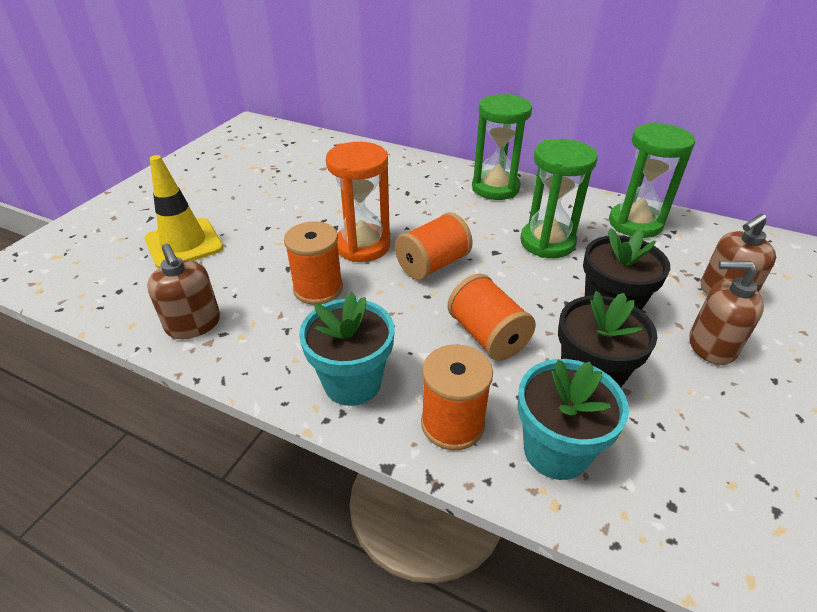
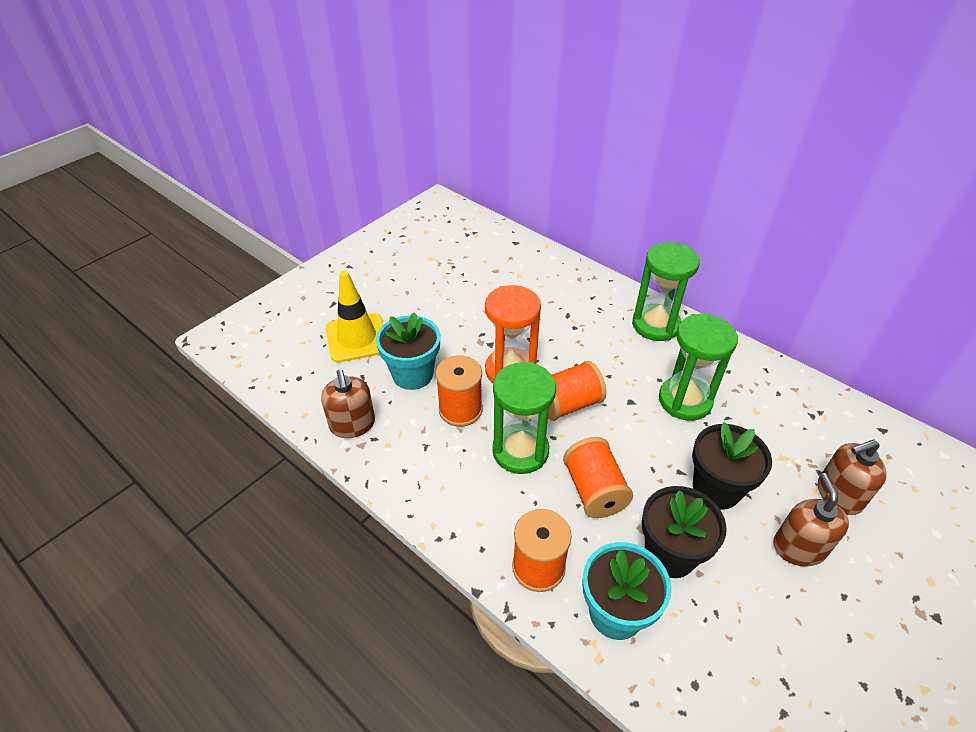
camera: 15 degrees right, 5 degrees up
(352, 382) = (467, 510): turquoise flower pot -> turquoise flower pot (412, 374)
(635, 223) = (783, 395): green hourglass -> green hourglass (520, 451)
(711, 346) = (798, 547): brown soap dispenser -> brown soap dispenser turned 60 degrees clockwise

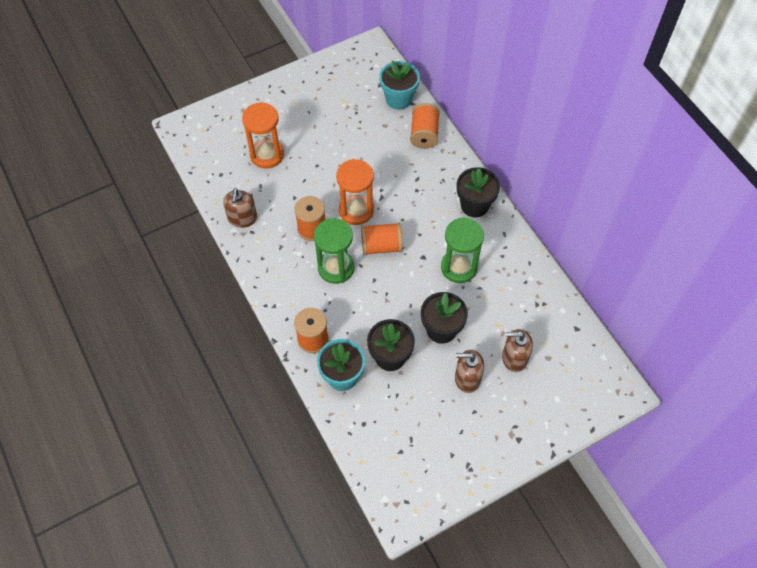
camera: 20 degrees right, 15 degrees up
(357, 338) = (267, 155): yellow traffic cone -> orange hourglass
(412, 374) = (292, 194): turquoise flower pot -> turquoise flower pot (398, 99)
(594, 490) = (367, 306): orange spool -> orange spool (424, 134)
(656, 325) = (474, 205): green hourglass -> black flower pot
(798, 547) = (467, 378): brown soap dispenser -> brown soap dispenser turned 105 degrees counterclockwise

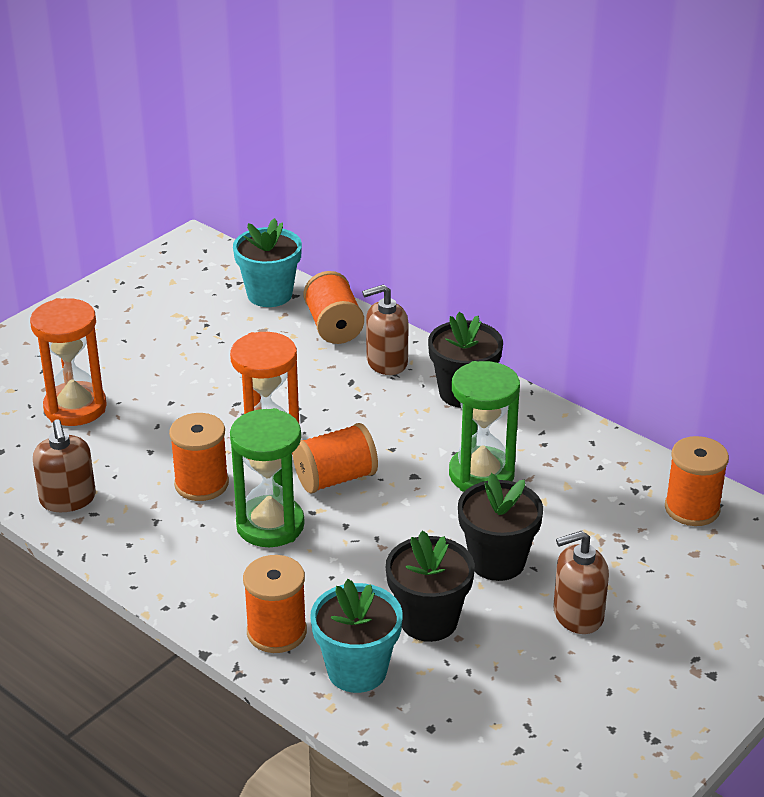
camera: 20 degrees left, 25 degrees down
(514, 358) = (640, 567): brown soap dispenser -> brown soap dispenser (386, 362)
(561, 327) = (692, 508): none -> orange spool

